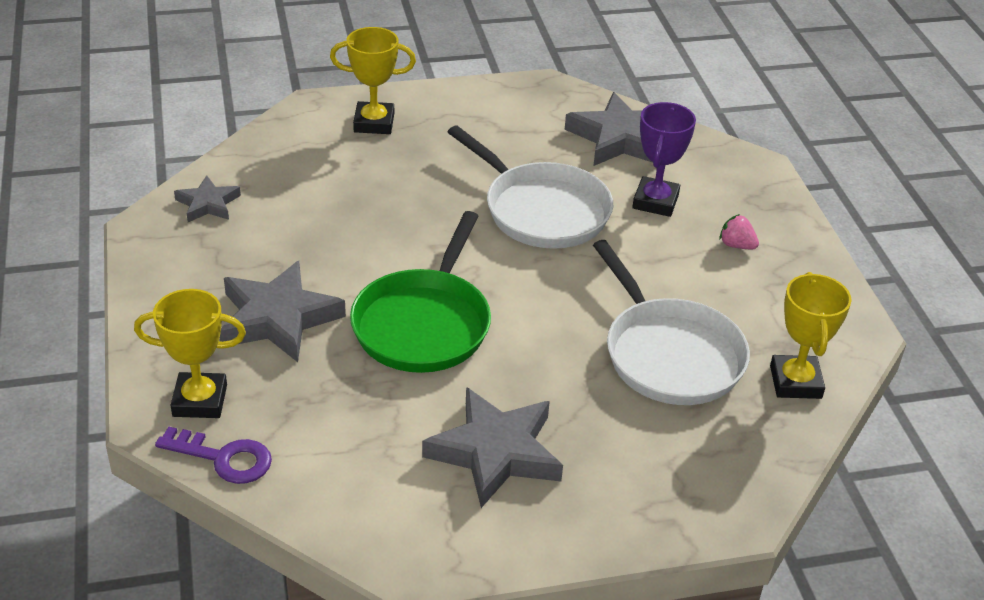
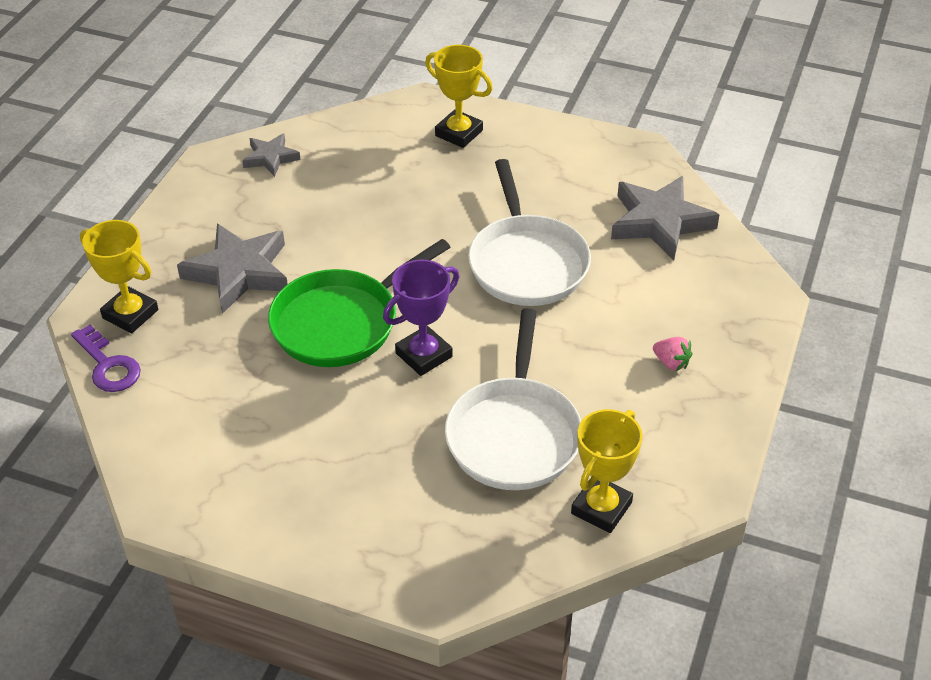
camera: 35 degrees right, 5 degrees up
(495, 452) = (298, 451): grey star -> none
(655, 201) = (635, 293): purple trophy -> purple trophy (424, 355)
(736, 245) = (671, 363): pink strawberry -> pink strawberry turned 150 degrees clockwise

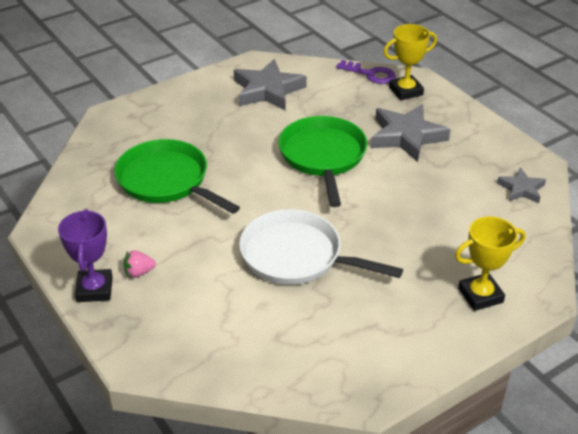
camera: 125 degrees right, 5 degrees down
(108, 365) = (370, 74): purple key -> purple key turned 150 degrees counterclockwise
(424, 355) = (262, 175): purple trophy -> purple trophy (94, 289)
(514, 434) = (167, 181): white pan -> green pan
(601, 508) = (84, 186): yellow trophy -> none
(660, 222) = (269, 351): grey star -> grey star (268, 90)

